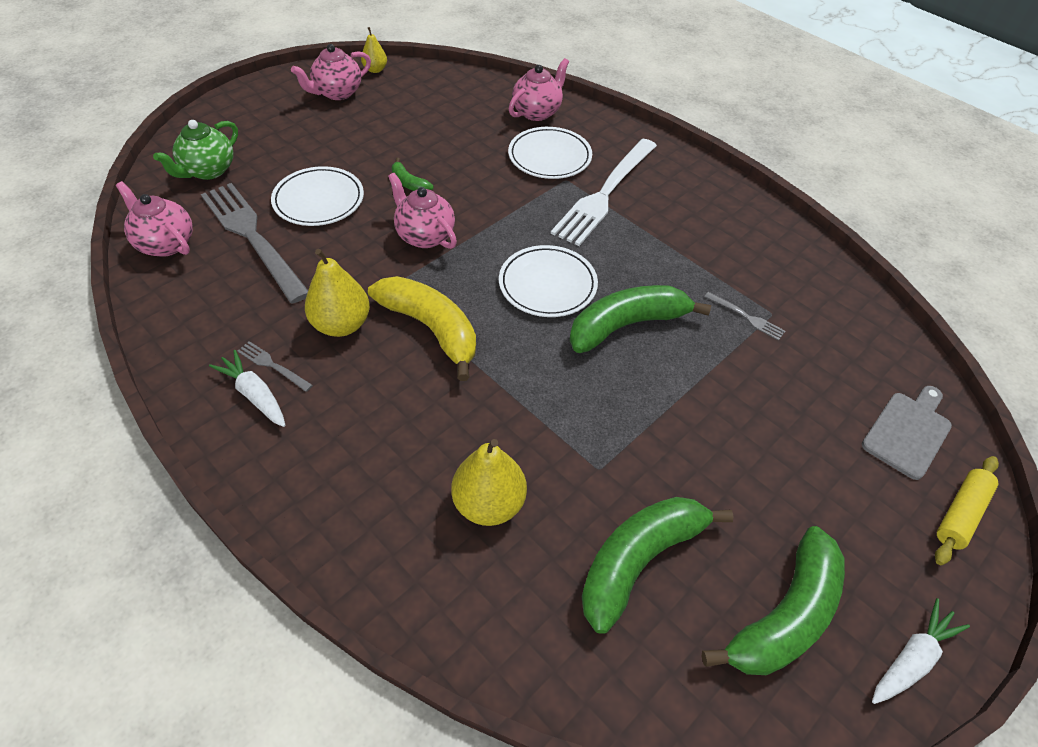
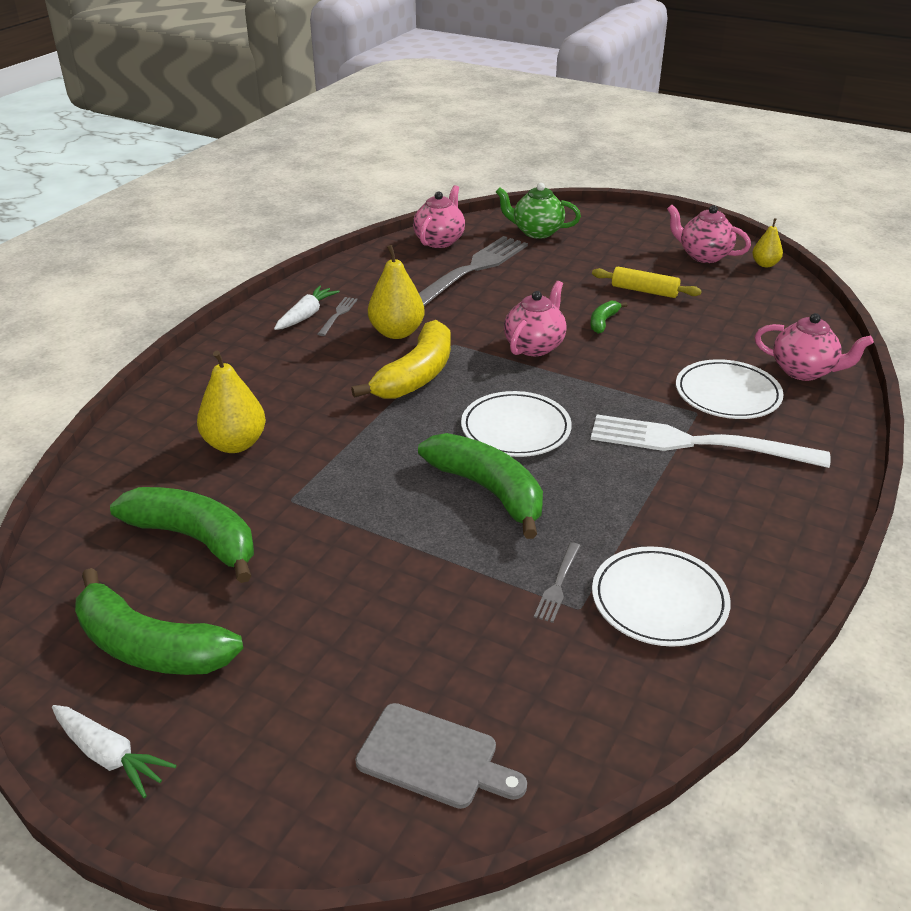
camera: 75 degrees right, 15 degrees down
(319, 200) = (540, 285): white plate -> white plate (659, 601)
(960, 514) = (314, 815): yellow rolling pin -> yellow rolling pin (644, 291)

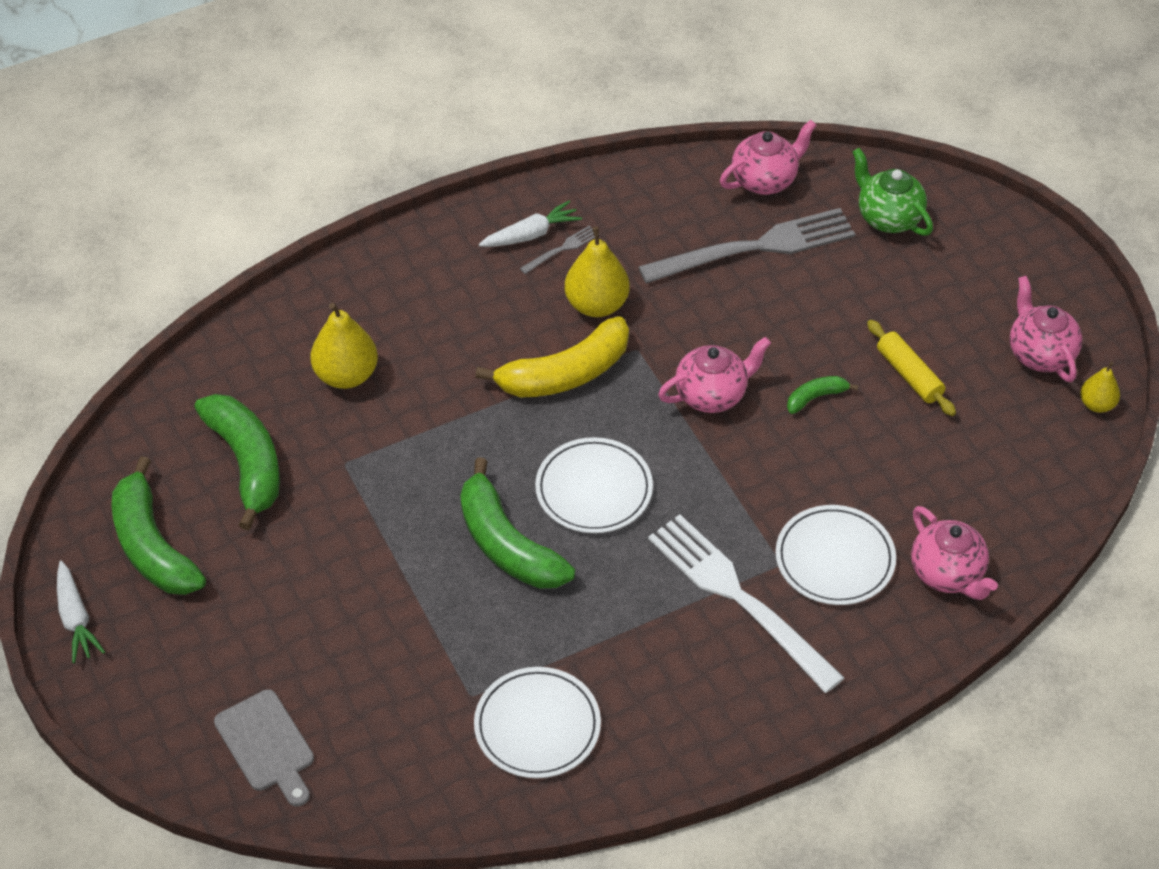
camera: 35 degrees right, 15 degrees up
(488, 491) = (507, 544): green banana -> green banana turned 150 degrees clockwise
(558, 585) = (475, 666): grey fork -> none

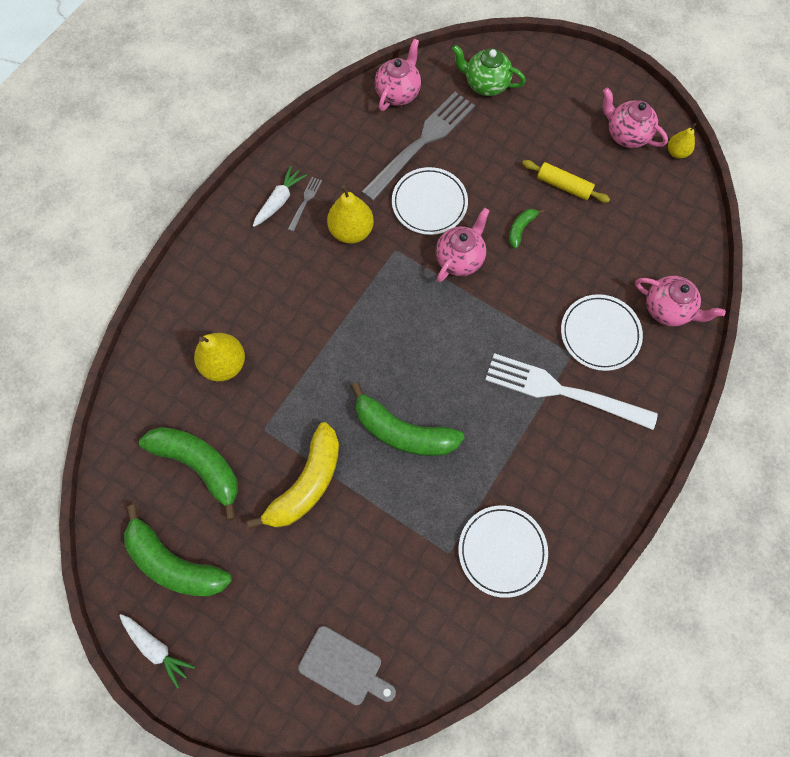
camera: 30 degrees left, 20 degrees up
(565, 374) = (362, 290): yellow banana -> yellow banana (307, 483)
(594, 489) = (431, 363): white plate -> white plate (429, 203)

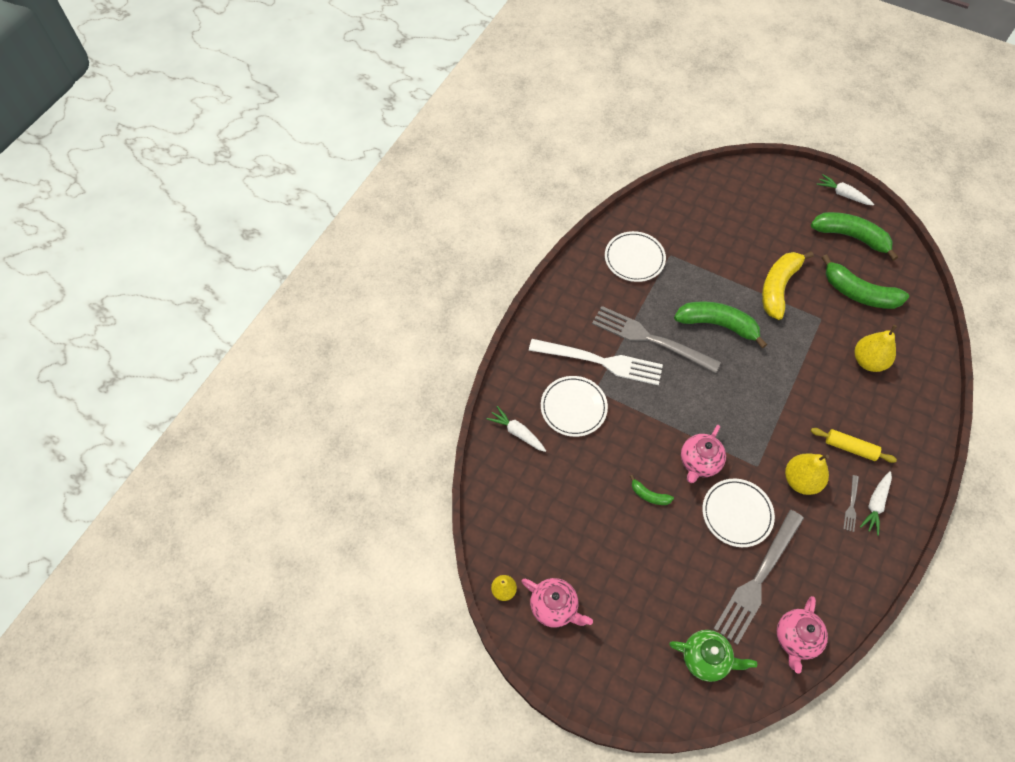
camera: 175 degrees right, 10 degrees down
(344, 667) = (724, 194): grey cutting board -> none
(496, 419) = (649, 338): none -> grey fork
(520, 229) = (649, 495): green banana -> green banana turned 90 degrees clockwise
(563, 186) = (613, 543): yellow rolling pin -> yellow rolling pin (850, 448)
(667, 309) = (517, 432): pink teapot -> white carrot

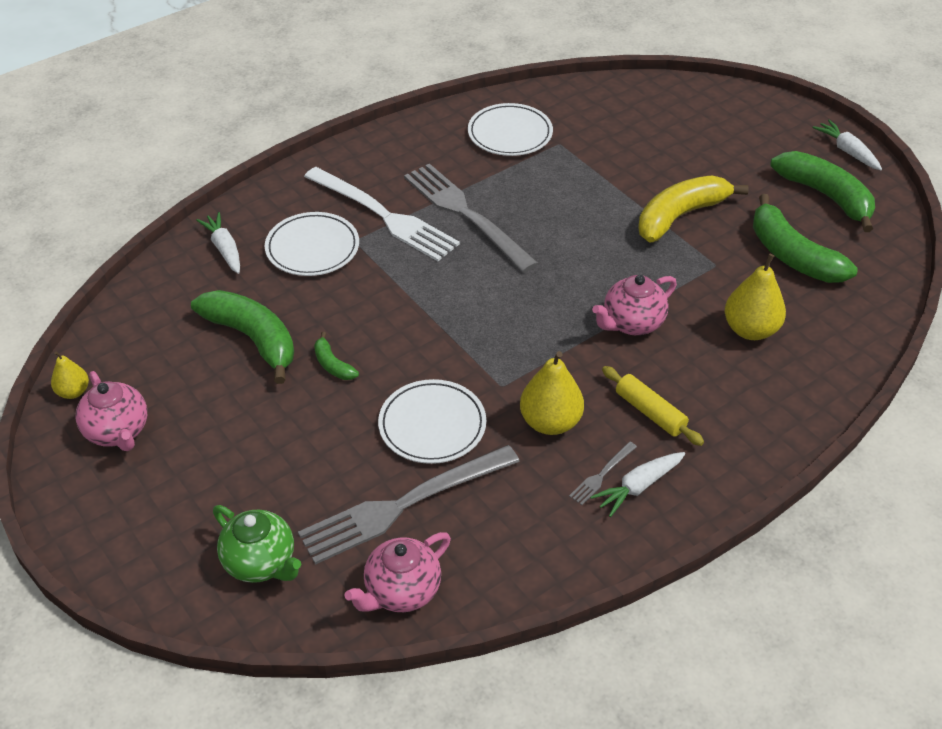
camera: 25 degrees right, 15 degrees down
(699, 462) = (426, 355): pink teapot -> pink teapot (632, 323)
(717, 325) = (566, 228): green banana -> green banana (252, 339)

